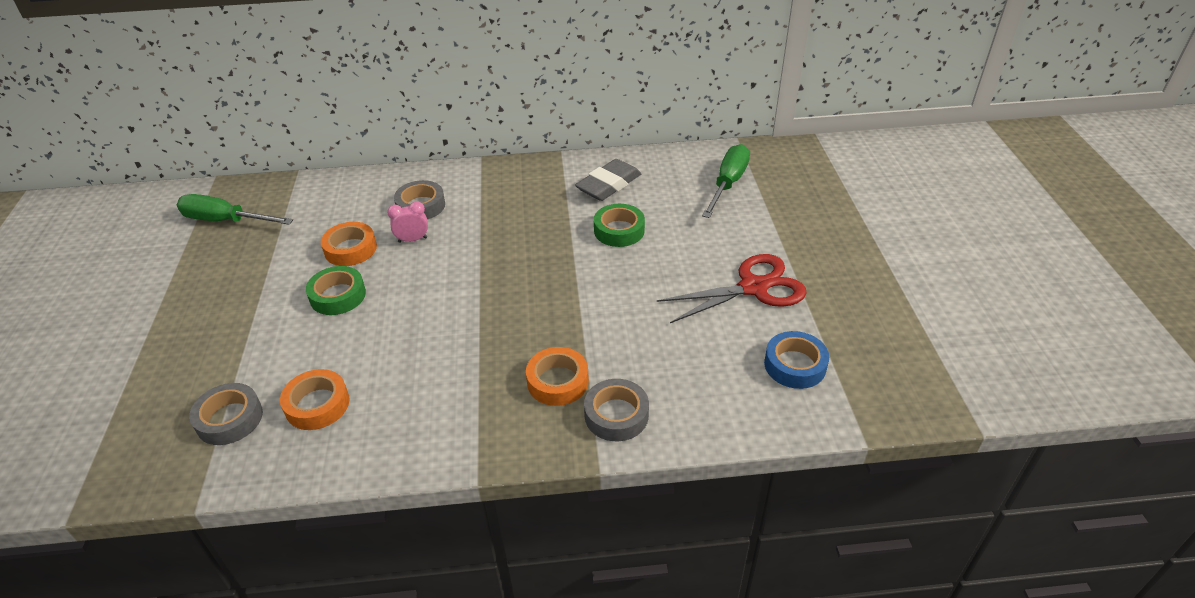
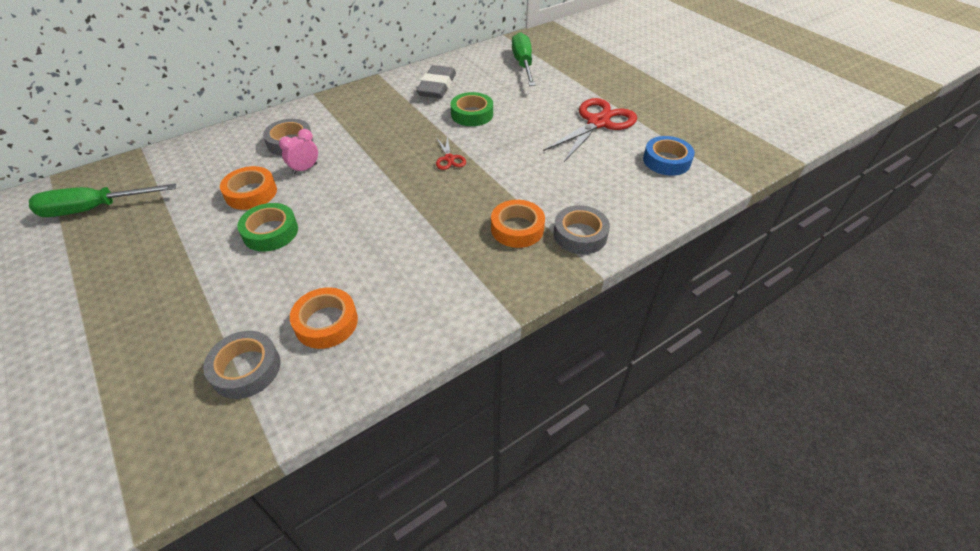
camera: 30 degrees left, 5 degrees up
(554, 276) = (449, 159): none -> red scissors

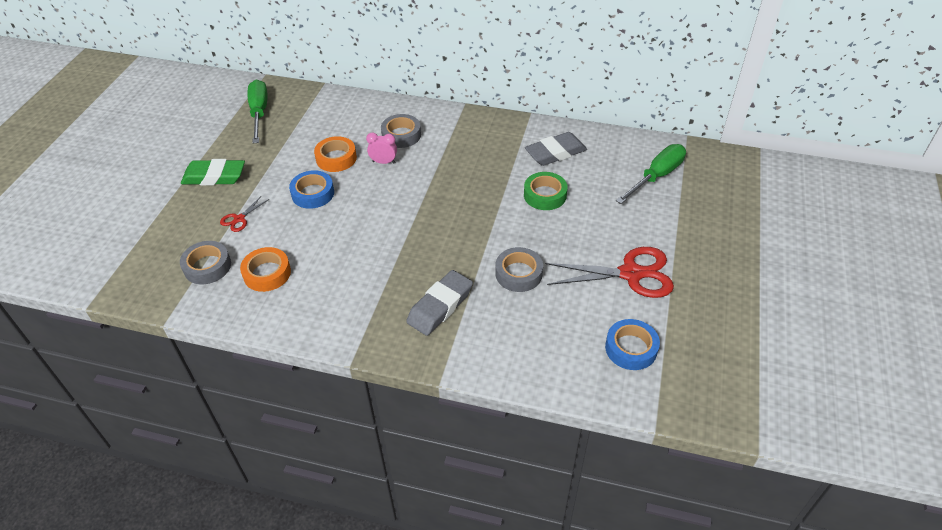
camera: 50 degrees right, 0 degrees up
(95, 209) = (259, 113): green screwdriver -> green screwdriver turned 45 degrees clockwise
(123, 291) = (214, 177): none -> green eraser
(270, 232) = (313, 193): green tape -> blue tape
(449, 159) = (476, 220): red scissors -> red scissors (239, 219)
(517, 228) = (440, 306): orange tape -> grey eraser
(580, 235) = (471, 345): grey tape -> grey tape (518, 273)

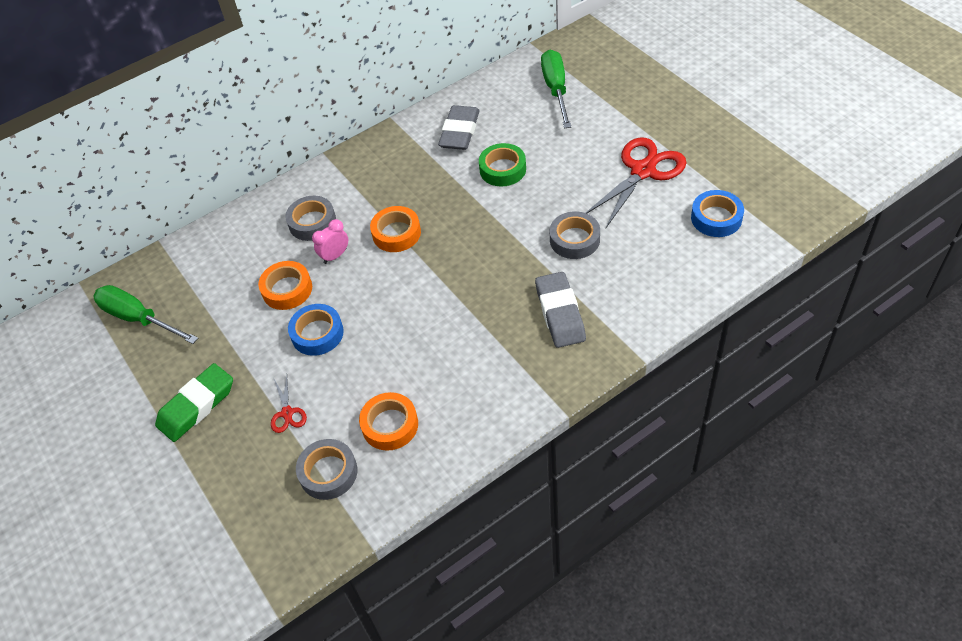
camera: 45 degrees left, 5 degrees up
(431, 178) = (396, 233): none -> orange tape

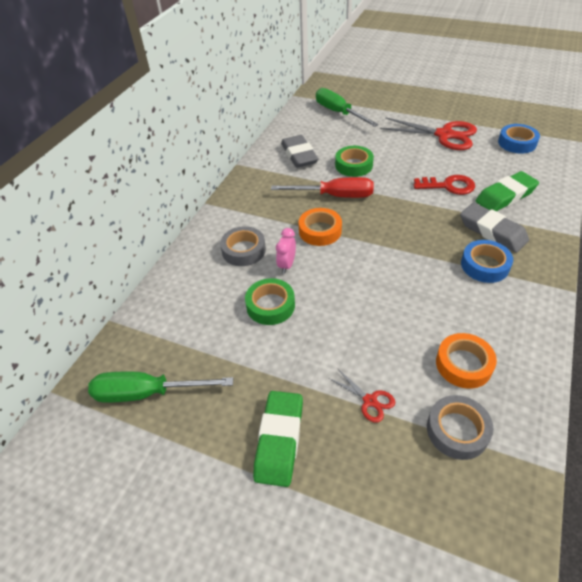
camera: 35 degrees left, 5 degrees down
(287, 289) = (270, 305): orange tape -> green tape
(317, 333) = (330, 326): blue tape -> blue tape (485, 265)
(448, 199) = (334, 196): none -> red screwdriver
(574, 240) = (448, 186): grey tape -> red key
(621, 280) = (505, 196): none -> green eraser
(643, 171) = (444, 135): red scissors -> red scissors turned 105 degrees clockwise

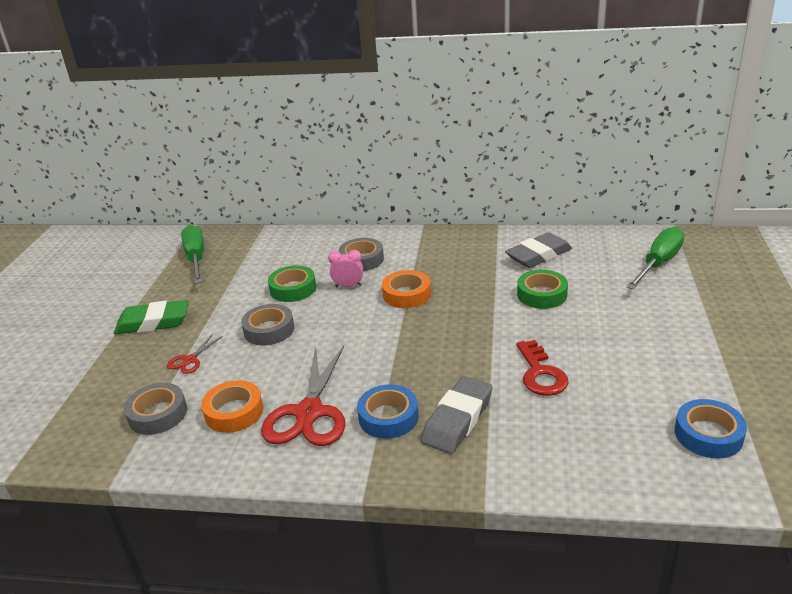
camera: 75 degrees right, 15 degrees down
(334, 196) = (472, 292): red screwdriver -> none
(338, 330) = (269, 330): none -> grey tape
(444, 135) = (672, 357): red scissors -> red scissors (309, 413)
(505, 196) = (545, 428): green eraser -> none

